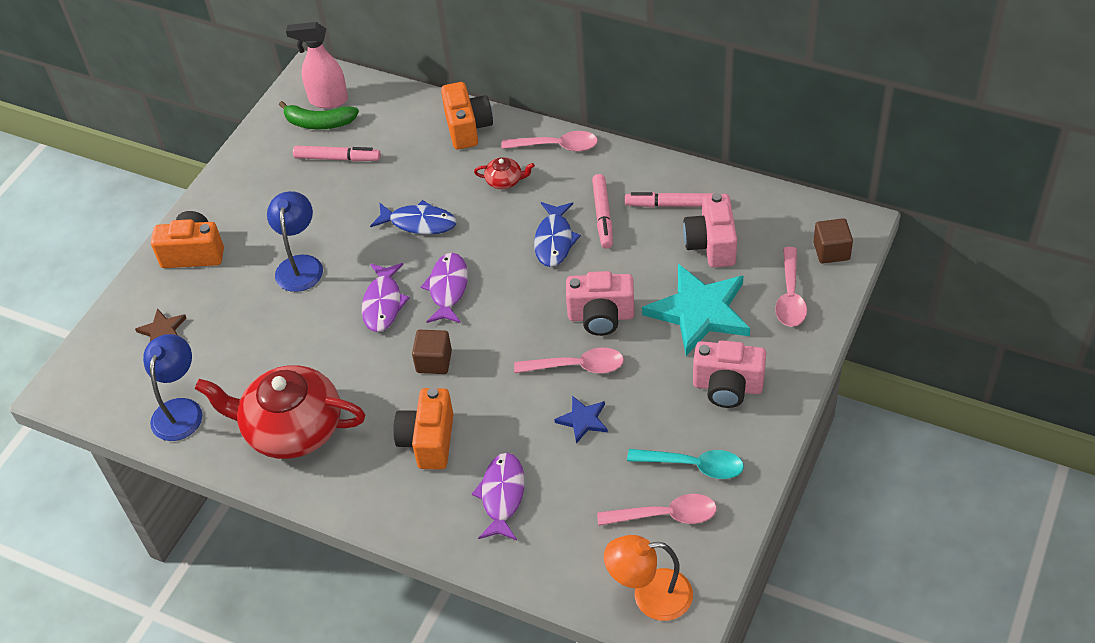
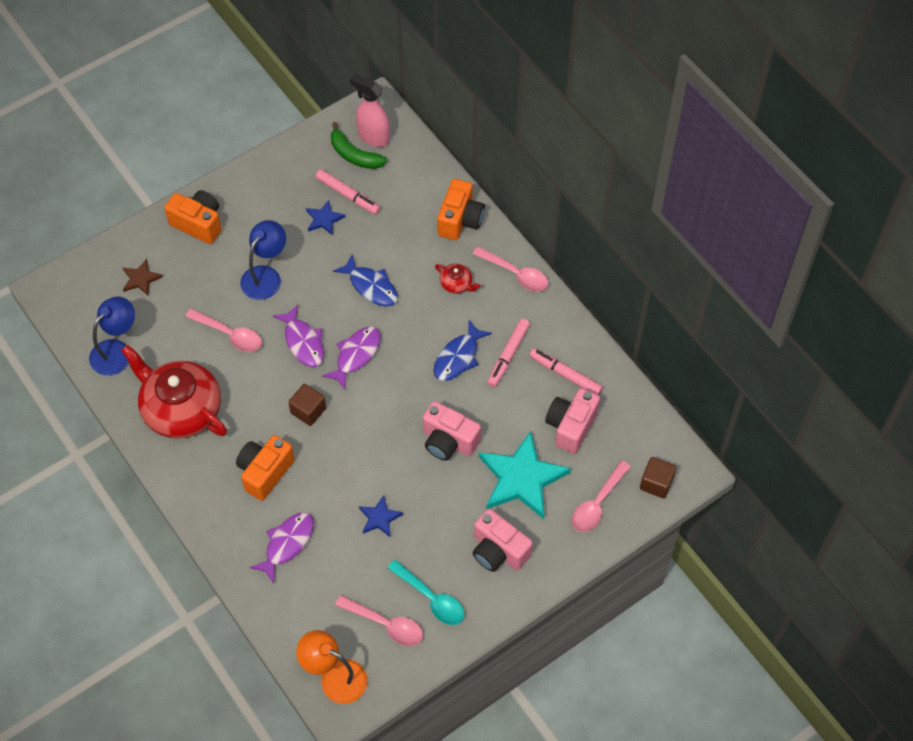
camera: 25 degrees right, 10 degrees up
(327, 189) = (324, 219): none -> blue star
(383, 303) = (303, 342): purple fish -> purple fish turned 60 degrees counterclockwise
(577, 366) = (404, 472): pink spoon -> pink spoon (229, 334)

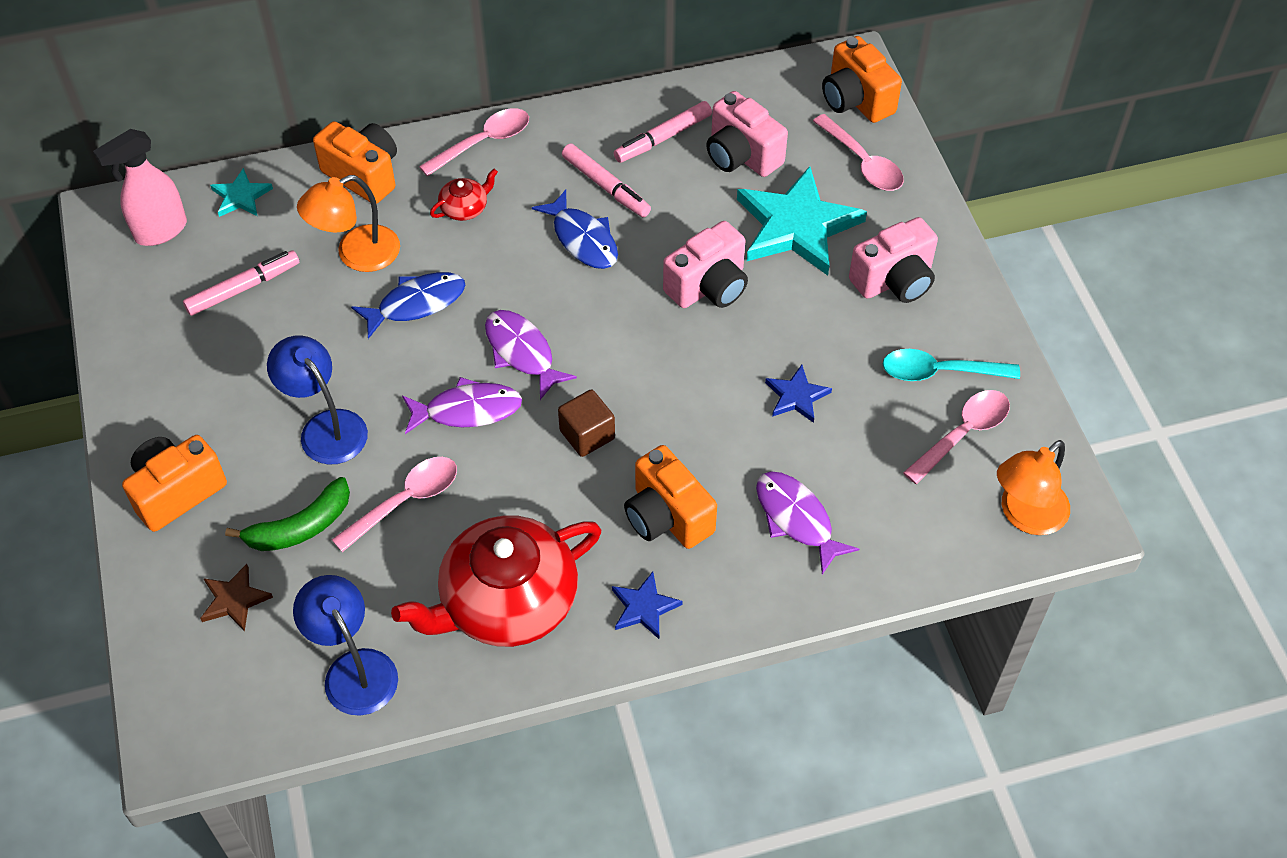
camera: 70 degrees left, 5 degrees down
(324, 219) = (267, 328): blue star -> blue star (644, 607)
(354, 155) = (177, 262): green banana -> green banana (300, 527)
(396, 241) = (356, 254): none -> orange lamp
(416, 165) = (241, 196): none -> turquoise star
(431, 598) = (939, 372): turquoise spoon -> turquoise spoon turned 150 degrees counterclockwise
(656, 483) = (856, 100): brown cube -> orange camera

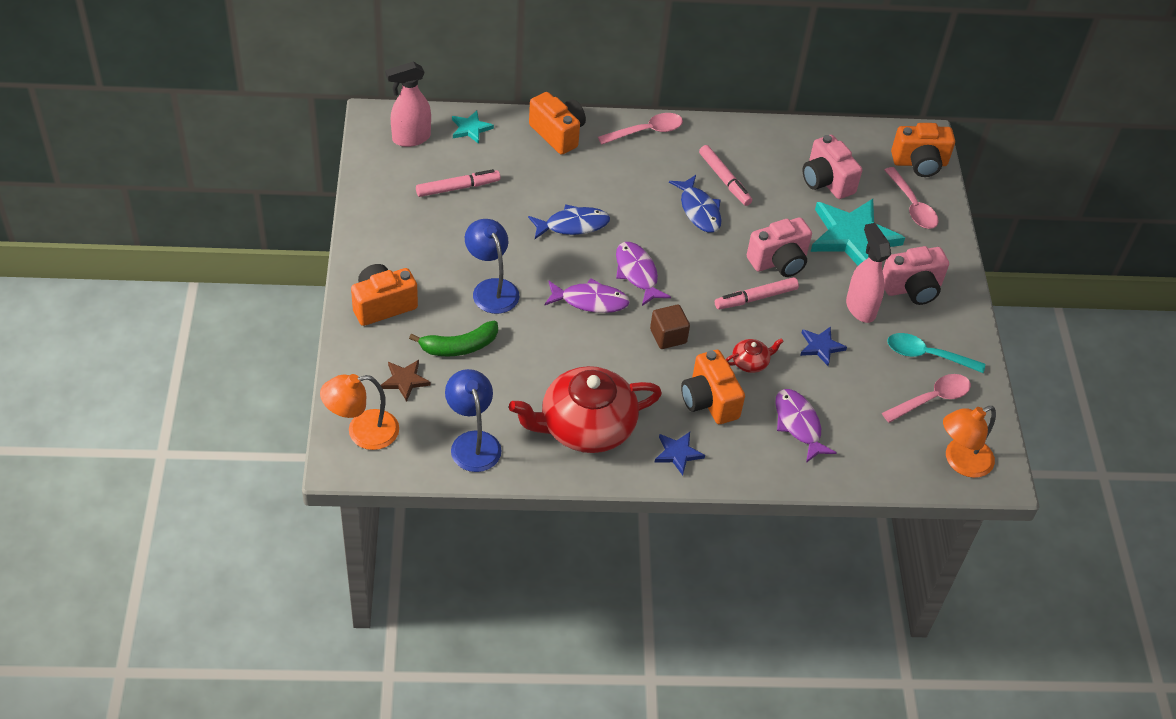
camera: 10 degrees right, 5 degrees down
(356, 254) = (540, 184): orange lamp -> orange lamp (362, 432)
(405, 501) = (533, 348): pink spoon -> none
(465, 208) = (622, 171): red teapot -> red teapot (750, 362)
(663, 138) = (773, 157): pink marker -> pink marker (756, 298)
(833, 326) = (860, 308): none -> pink spray bottle
(856, 100) = (919, 163): orange camera -> orange camera turned 75 degrees counterclockwise

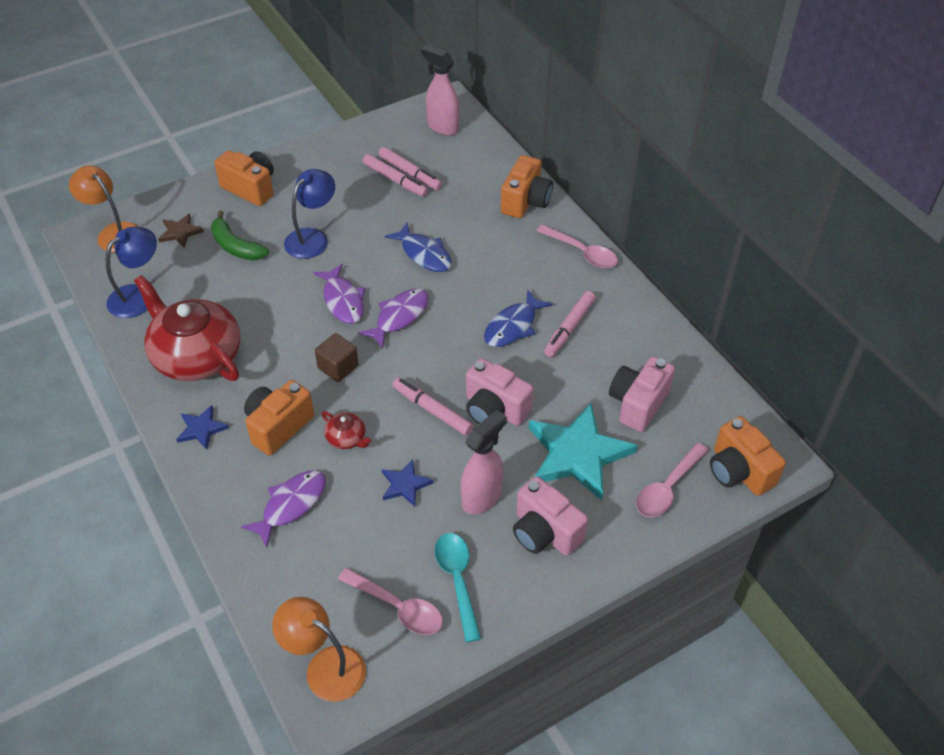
camera: 65 degrees right, 0 degrees up
(459, 201) = (395, 180): none -> pink marker
(470, 128) = (484, 152): turquoise star -> none

